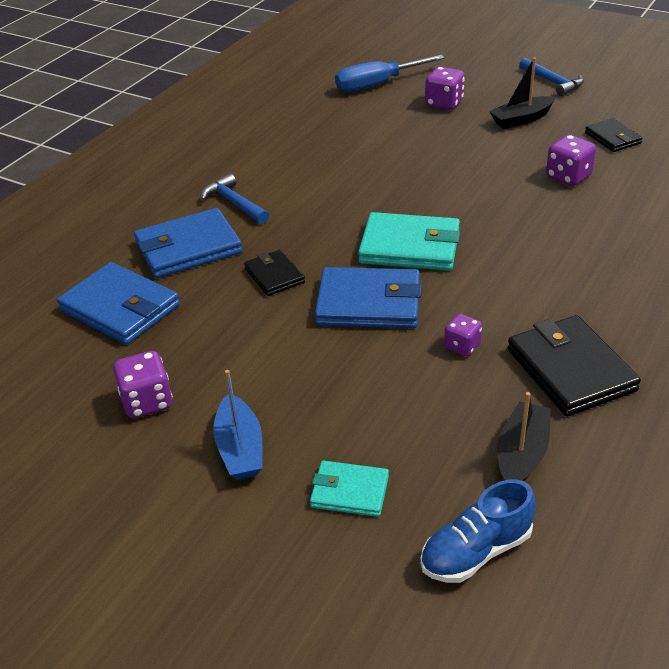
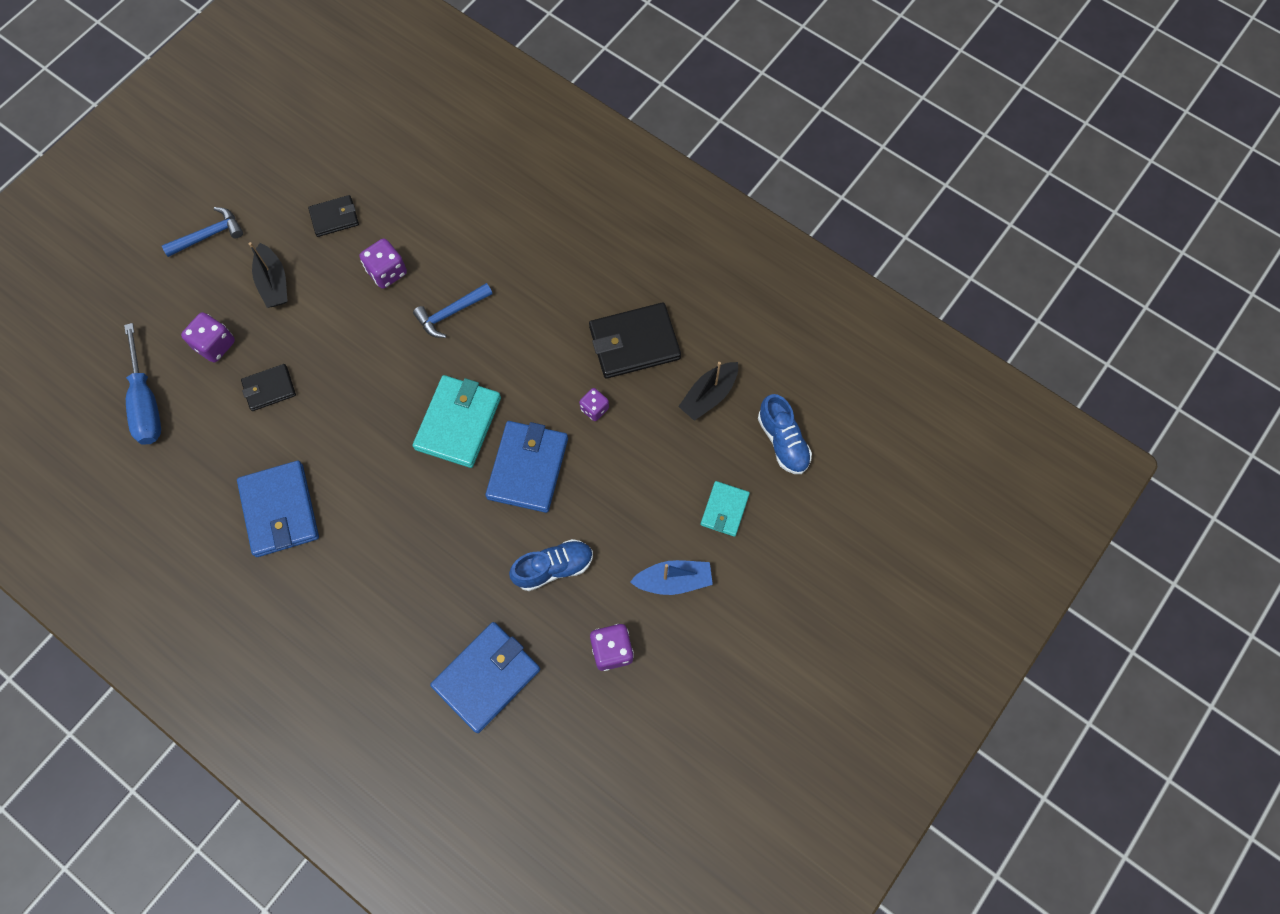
camera: 85 degrees left, 30 degrees up
(188, 248) = (409, 616): blue wallet -> blue wallet (279, 510)
(234, 203) = (344, 570): blue hammer -> blue hammer (451, 313)
(248, 340) = (553, 568): none -> blue shoe
(274, 275) = (471, 540): black wallet -> black wallet (269, 388)
(522, 455) = (709, 395): black boat -> black boat turned 75 degrees counterclockwise

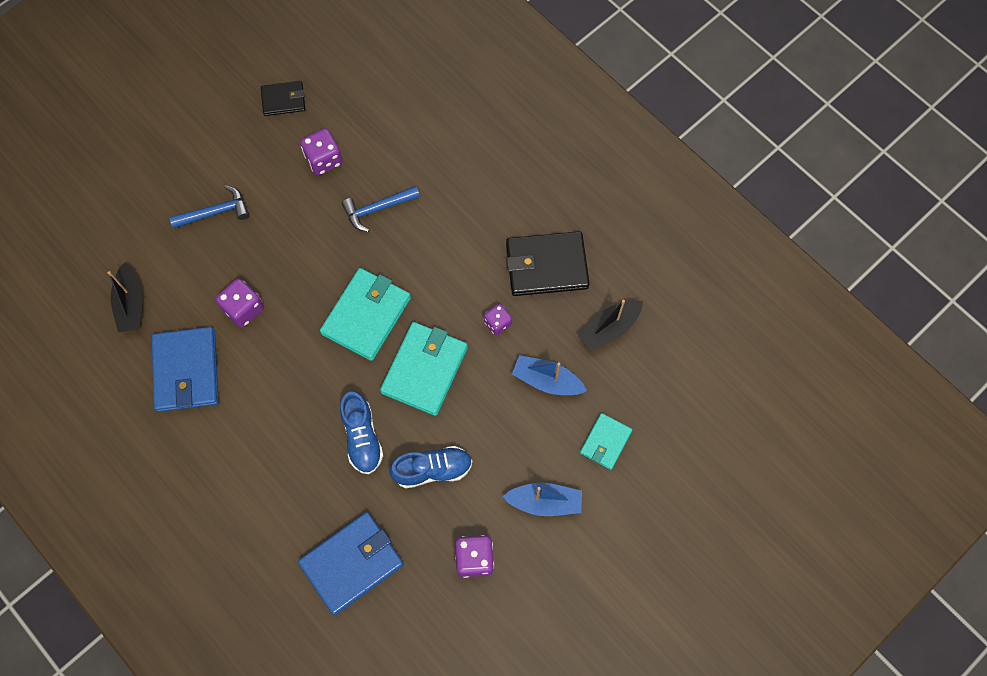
camera: 10 degrees right, 0 degrees up
(146, 402) = (81, 248): blue screwdriver -> none
(208, 235) = (164, 99): blue hammer -> blue hammer (215, 212)
(215, 345) = (153, 204): purple dice -> purple dice (244, 309)
(269, 388) = (196, 253): black wallet -> none
(273, 283) = (216, 153): black boat -> black boat (131, 304)
(528, 468) = (425, 370): blue wallet -> turquoise wallet
(654, 458) = (547, 380): none -> blue boat
(783, 441) = (673, 385): blue shoe -> blue shoe (362, 437)

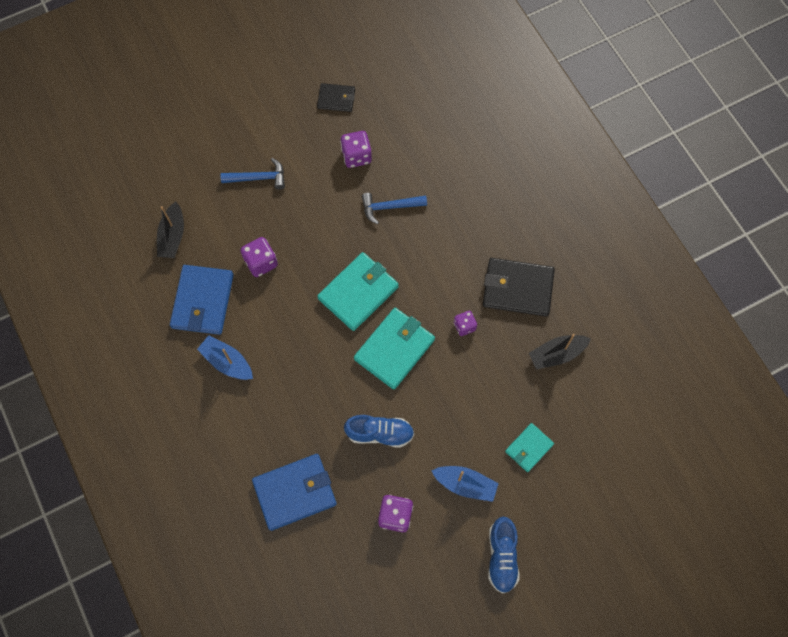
camera: 15 degrees right, 0 degrees up
(362, 437) = (329, 392): blue shoe -> blue shoe (502, 556)
(547, 380) = (493, 384): blue boat -> blue boat (227, 362)

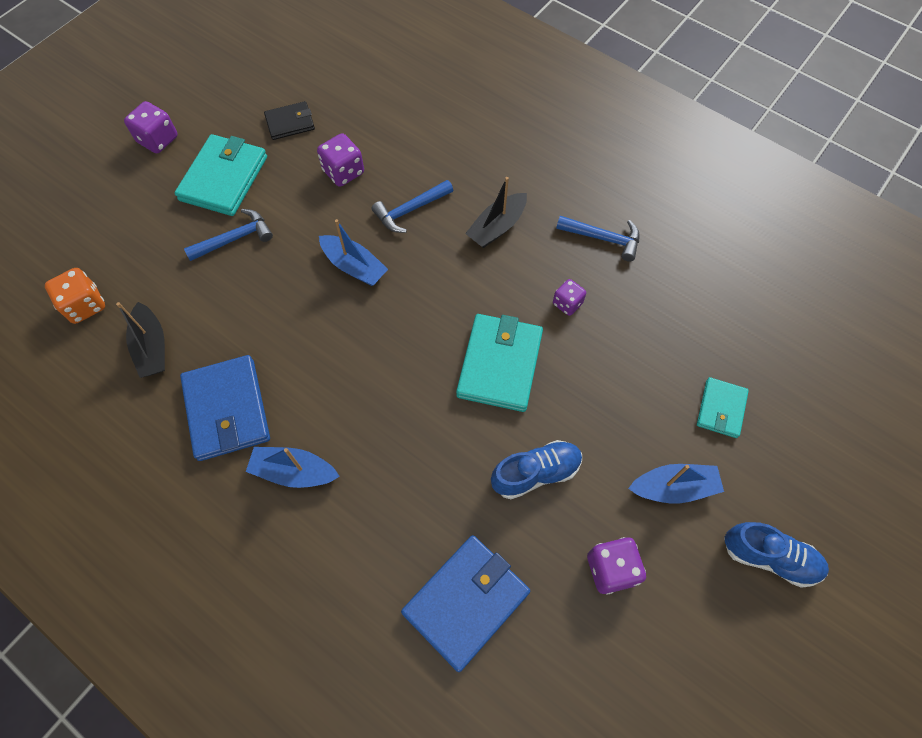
camera: 25 degrees left, 5 degrees down
(141, 187) = (85, 305): none -> orange dice
(261, 262) = (283, 332): purple dice -> purple dice (158, 140)
(330, 234) = (354, 266): none -> blue boat
(358, 293) = (422, 318): turquoise wallet -> turquoise wallet (224, 178)
(502, 556) = (769, 557): blue shoe -> blue shoe turned 45 degrees counterclockwise
(517, 288) = (603, 238): black wallet -> blue hammer
(557, 354) = (688, 290): black boat -> black boat (497, 227)

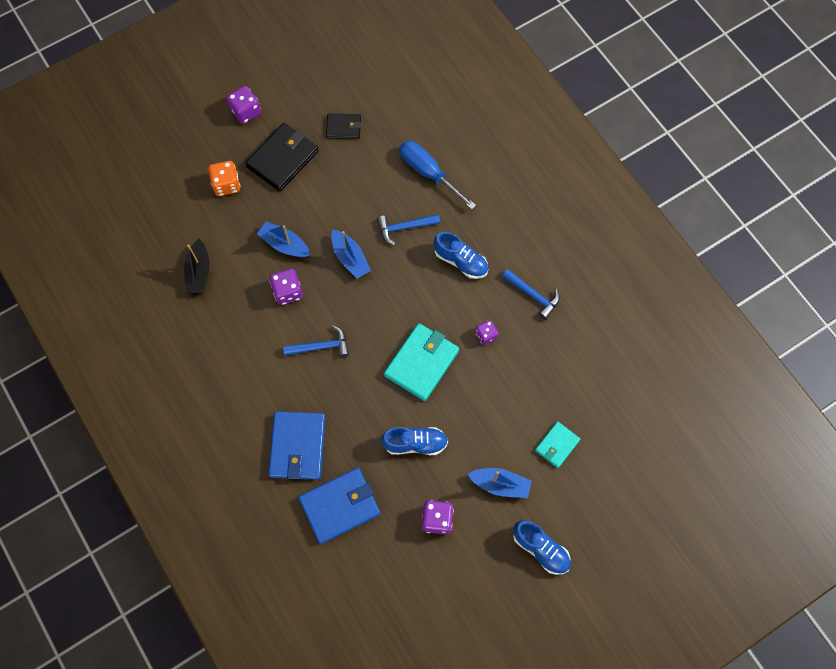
camera: 20 degrees right, 5 degrees up
(85, 305) = (164, 227): orange dice -> orange dice (226, 185)
(224, 178) = (283, 159): turquoise wallet -> black wallet
(227, 410) = (234, 332): blue wallet -> blue wallet (297, 446)
(235, 239) = (276, 209): blue hammer -> blue hammer (321, 346)
(294, 471) = (263, 388): blue boat -> blue boat (284, 244)
(343, 172) = (368, 181): purple dice -> purple dice (288, 292)
(415, 142) = (429, 173): none -> blue screwdriver
(497, 227) = (461, 261): black boat -> blue shoe

